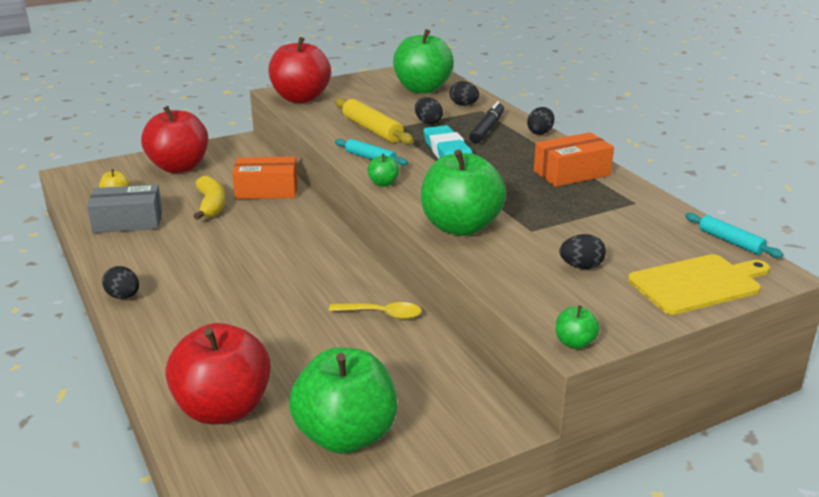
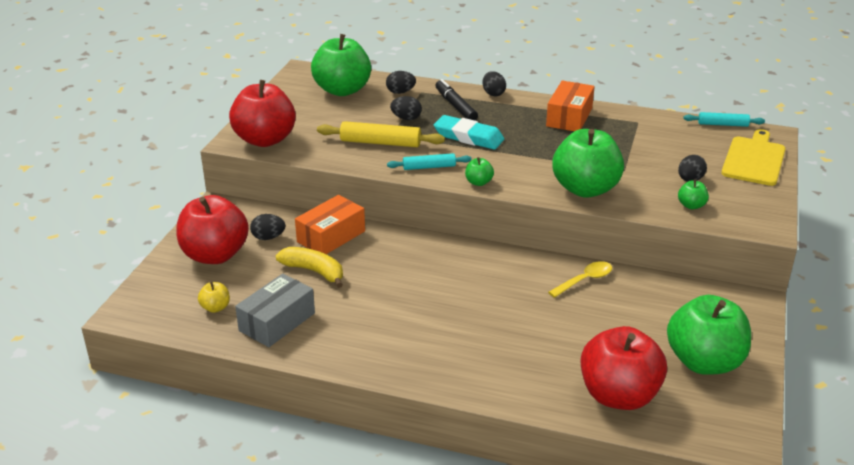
camera: 45 degrees left, 5 degrees up
(123, 296) = (404, 375): black egg -> black egg (268, 237)
(574, 343) = (769, 227): green apple -> green apple (691, 205)

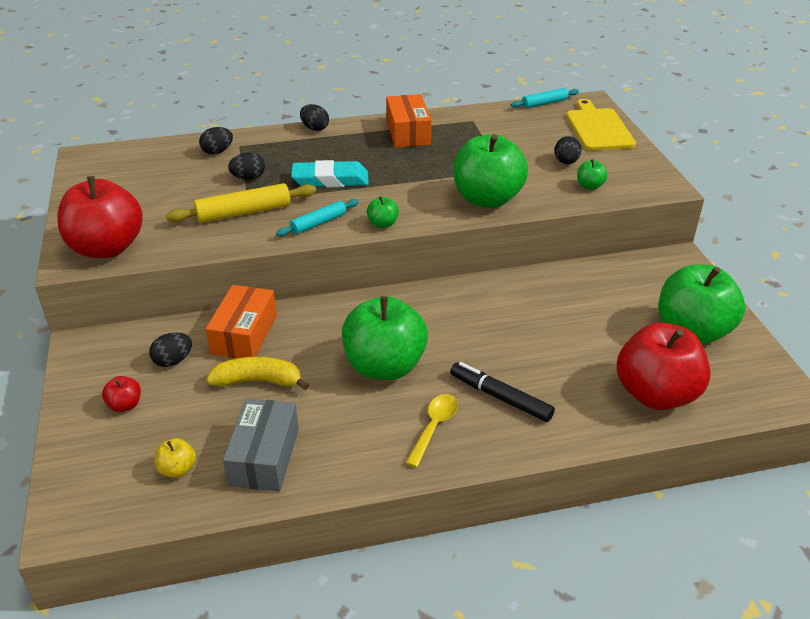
camera: 30 degrees left, 5 degrees up
(215, 255) = (125, 405): red apple -> red apple, size x0.42
(342, 90) = (151, 166): green apple -> green apple (384, 366)
(455, 106) = (288, 151): black marker -> black marker (500, 397)
(585, 280) = (529, 290): yellow spoon -> yellow spoon (434, 427)

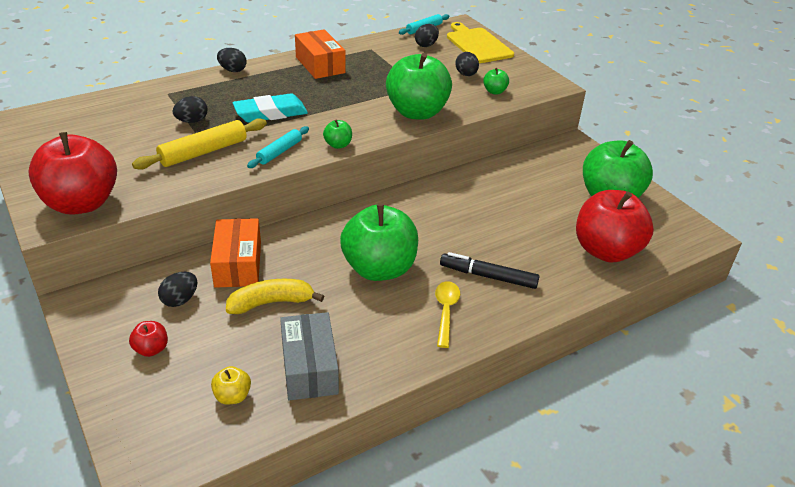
camera: 20 degrees left, 0 degrees up
(217, 152) = (149, 101): black egg -> black egg (426, 45)

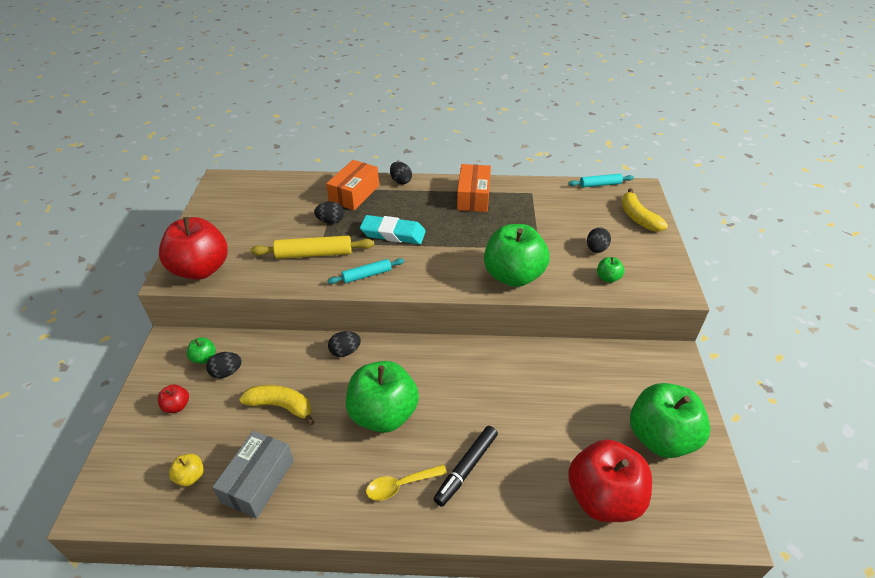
camera: 35 degrees right, 5 degrees up
(238, 264) = (288, 359): orange box -> orange box (354, 194)
(338, 145) = (417, 285): green apple -> green apple (204, 358)
(426, 45) = (586, 203): black egg -> black egg (345, 351)
(446, 311) = (400, 485): yellow spoon -> yellow spoon turned 150 degrees counterclockwise
(477, 44) = (638, 218): yellow cutting board -> yellow banana
(488, 276) = (466, 468): black marker -> black marker turned 105 degrees counterclockwise

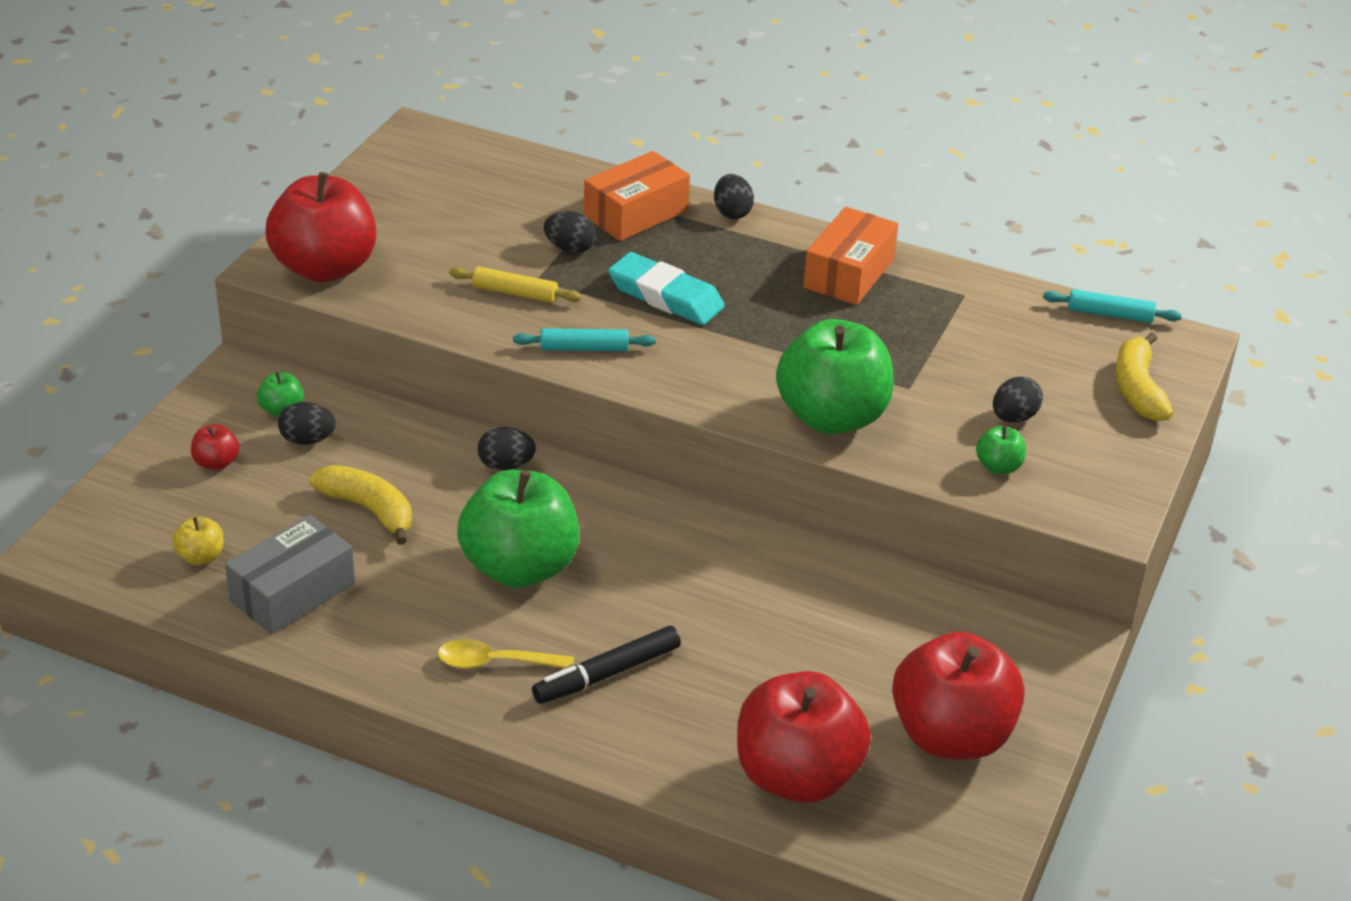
camera: 20 degrees right, 5 degrees down
(314, 254) = (515, 293): yellow rolling pin -> yellow rolling pin, size x0.63
(660, 437) = (951, 736): green apple -> red apple

